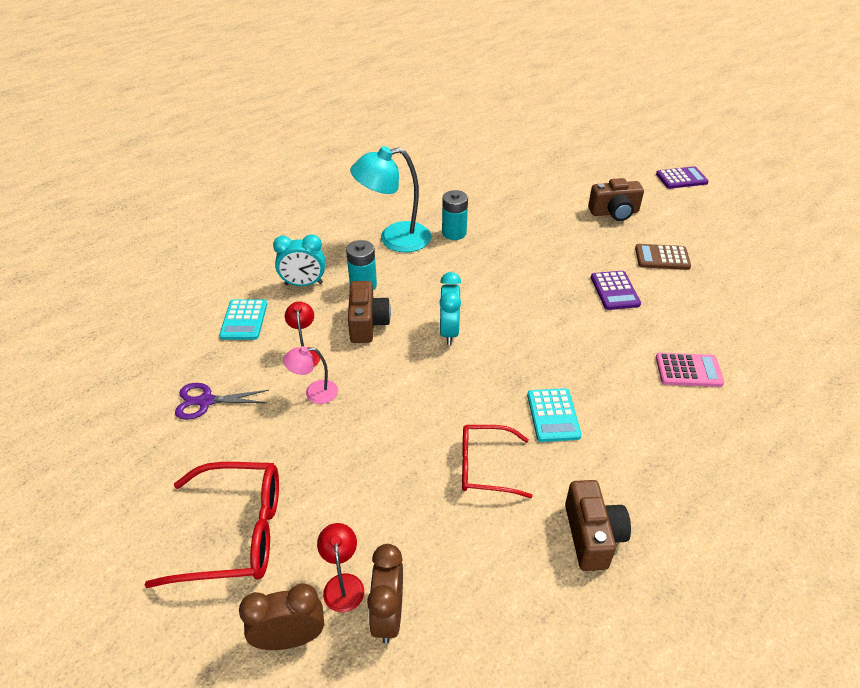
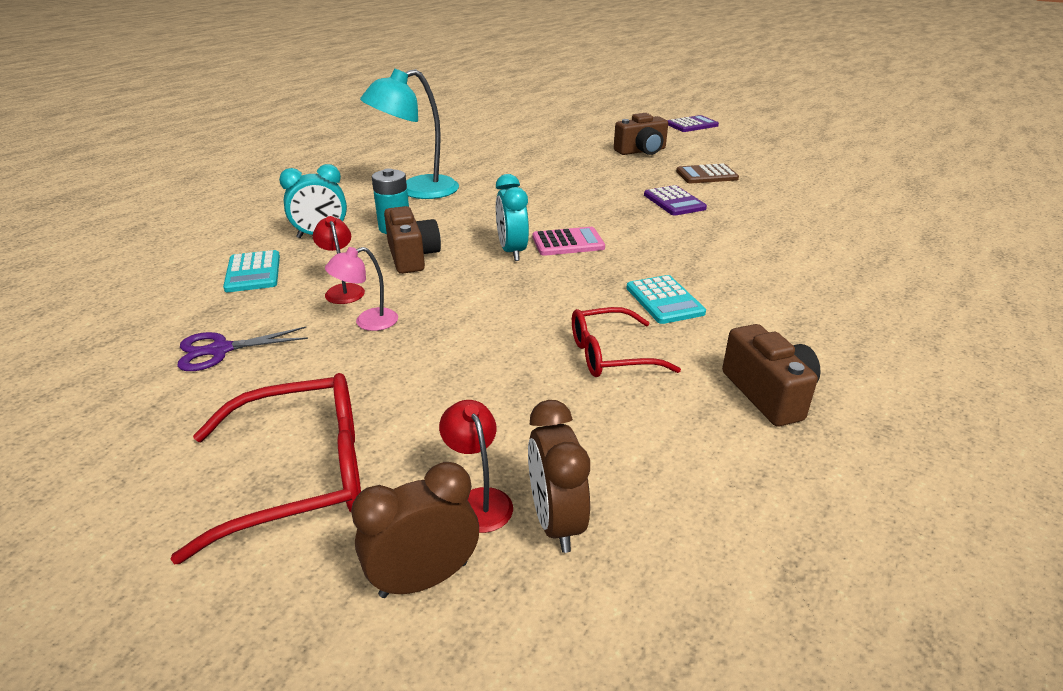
camera: 15 degrees left, 10 degrees down
(454, 233) = (482, 180): turquoise battery -> none
(688, 370) = (784, 248): pink calculator -> pink calculator (568, 243)

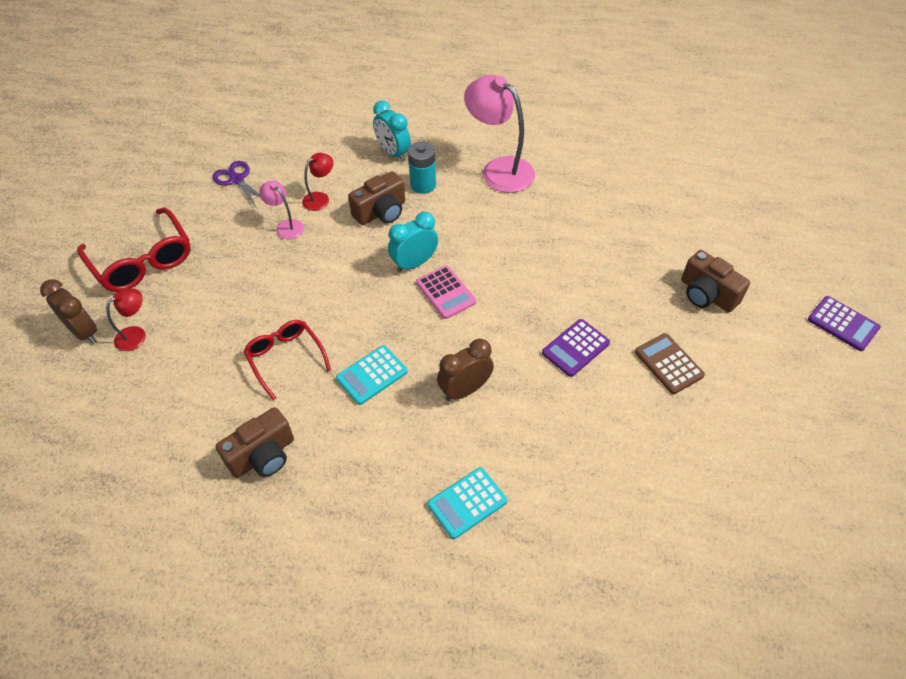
camera: 70 degrees right, 20 degrees up
(253, 272) = (327, 148): turquoise calculator -> turquoise calculator (467, 503)
(417, 191) = (499, 169): turquoise lamp -> pink lamp
(556, 521) = (126, 370): brown clock -> brown clock (465, 390)

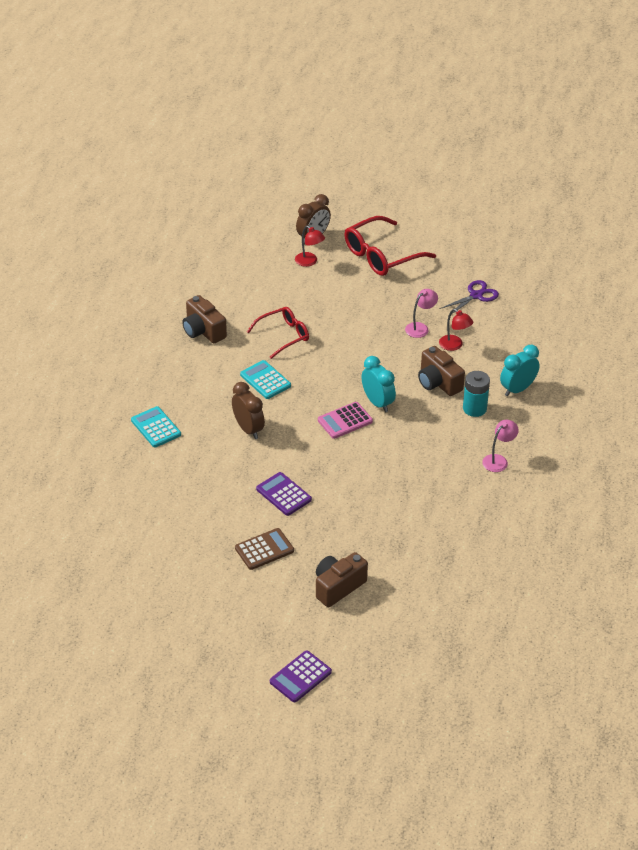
camera: 90 degrees right, 10 degrees down
(499, 169) = (498, 460): pink lamp -> pink lamp, size x0.50

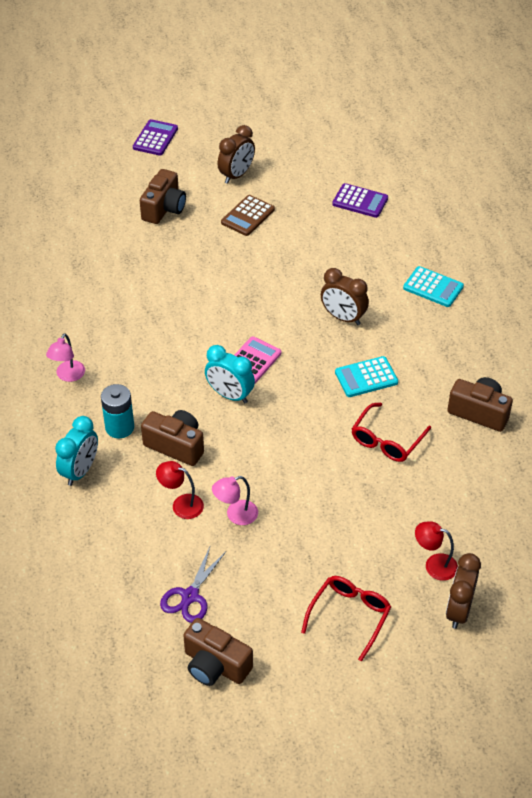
camera: 155 degrees right, 5 degrees up
(245, 599) = (236, 175): none -> brown clock
(265, 380) = (366, 377): turquoise calculator -> turquoise calculator turned 135 degrees clockwise
(284, 494) = (263, 268): purple calculator -> purple calculator (360, 201)
(381, 255) = (349, 616): red glasses -> red glasses, size x0.66
(420, 327) = (236, 515): pink lamp -> pink lamp turned 45 degrees clockwise
(478, 259) = (215, 665): none -> brown camera

